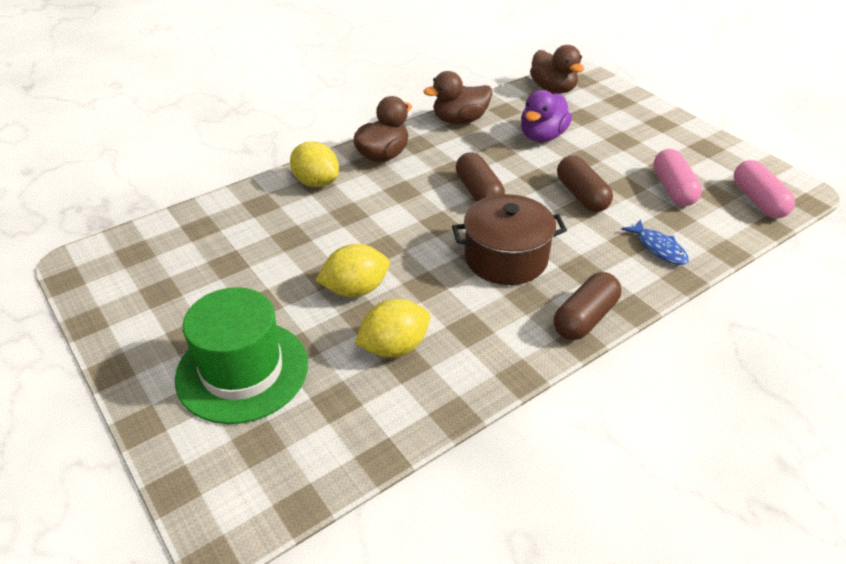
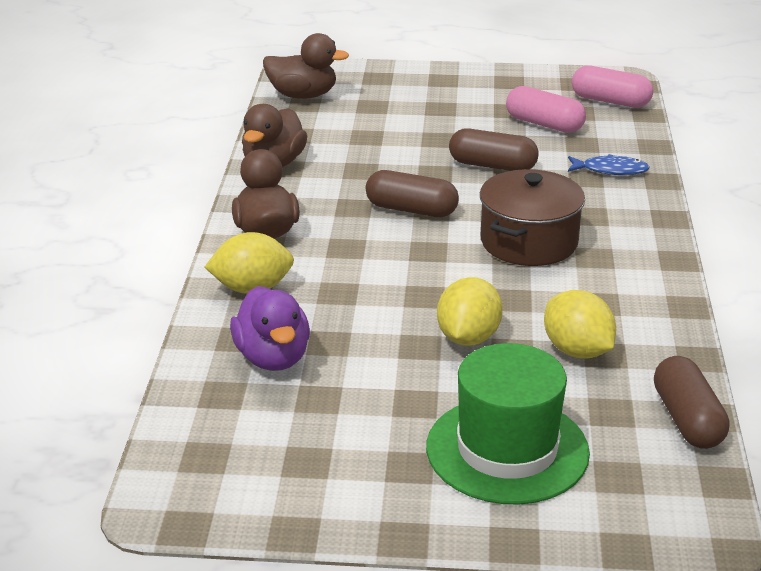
camera: 50 degrees left, 10 degrees down
(394, 347) = (577, 351): yellow lemon -> yellow lemon turned 45 degrees counterclockwise
(542, 136) = (373, 138): purple duck -> purple duck (273, 358)
(585, 318) = (654, 244): brown capsule -> brown capsule (687, 420)

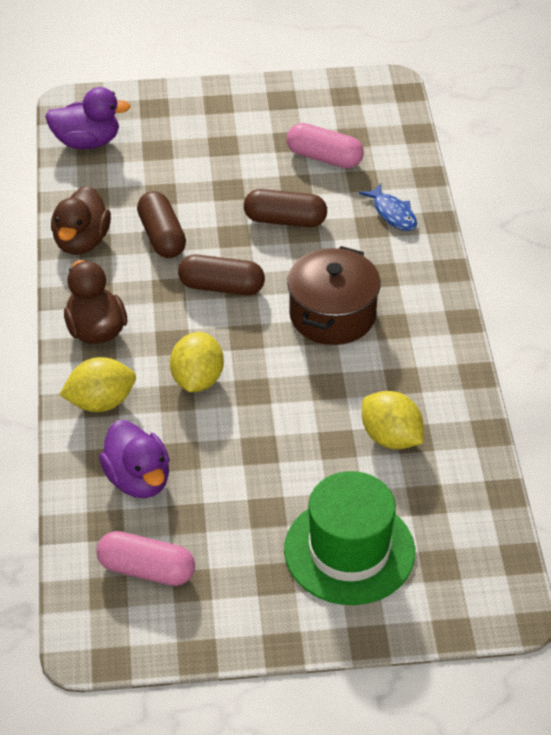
camera: 10 degrees left, 15 degrees up
(303, 95) = (87, 142): brown duck -> purple duck
(468, 338) = (298, 435): yellow lemon -> yellow lemon (197, 380)
(610, 101) = (381, 118): pink capsule -> pink capsule (146, 570)
(610, 170) = (392, 213): blue fish -> blue fish turned 60 degrees clockwise
(687, 420) = (487, 500): brown capsule -> brown capsule (162, 236)

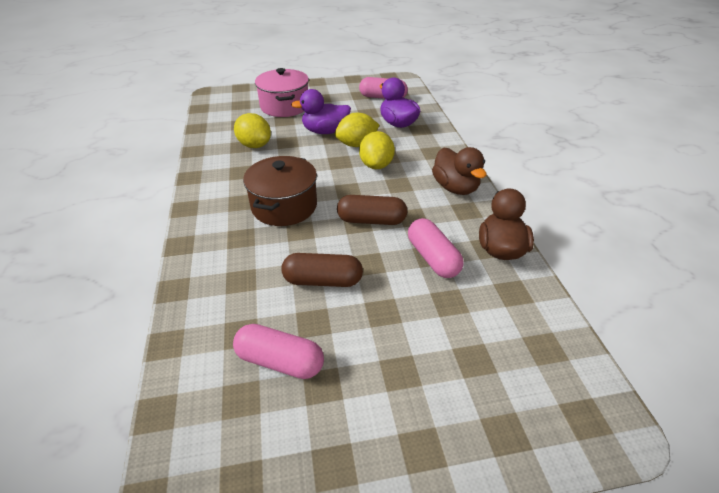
camera: 175 degrees right, 5 degrees down
(87, 142) = (559, 364): purple duck -> purple duck (325, 131)
(101, 402) = (433, 152): yellow lemon -> yellow lemon (356, 144)
(162, 236) = (432, 258): brown capsule -> pink capsule
(349, 551) = (284, 106): green hat -> pink pot
(392, 213) = (217, 294): blue fish -> none

